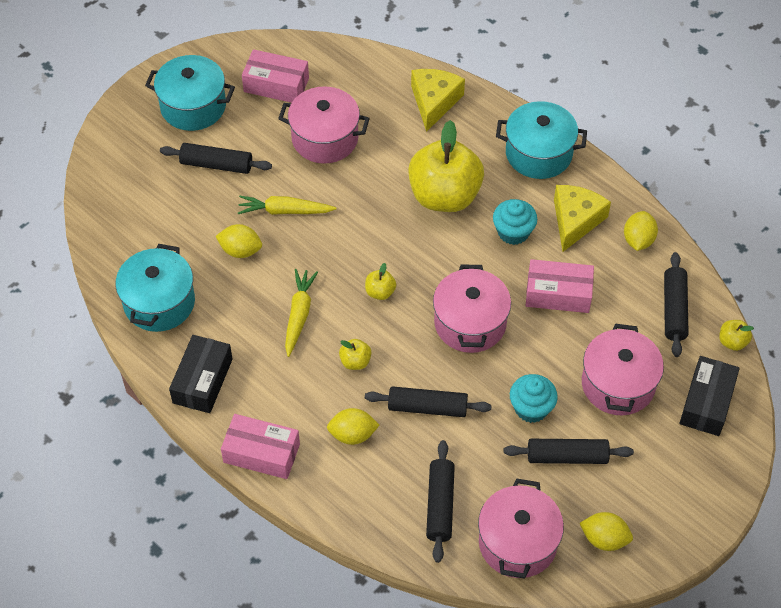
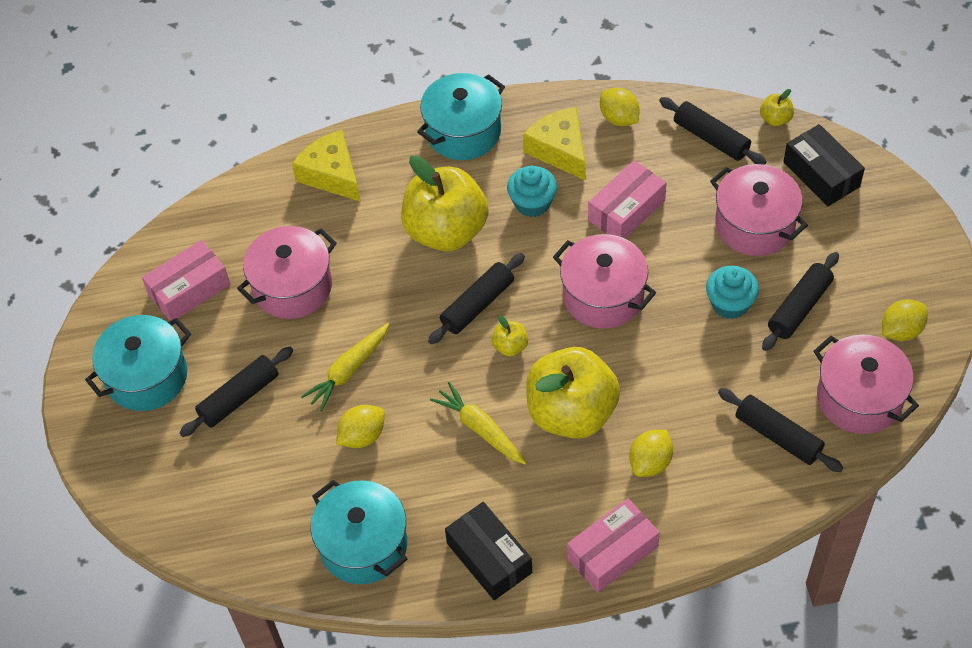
camera: 50 degrees left, 0 degrees up
(355, 361) = (571, 413): yellow apple -> yellow apple, size x2.49
(427, 407) = (667, 384): black rolling pin -> black rolling pin (477, 305)

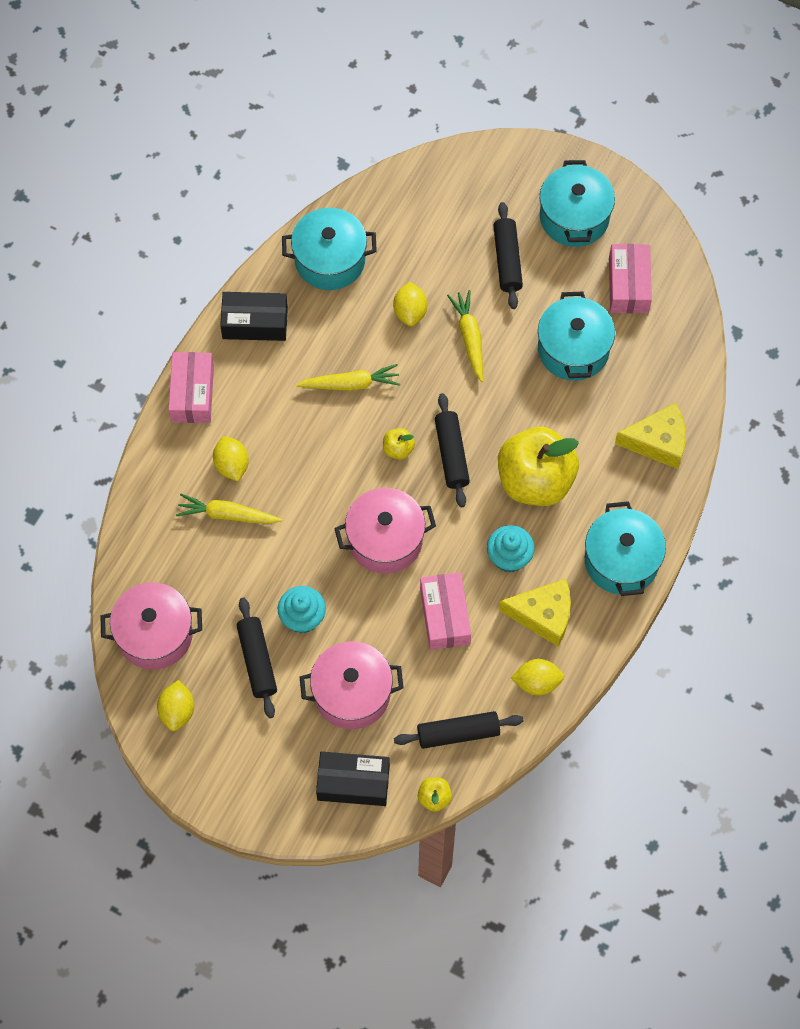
camera: 125 degrees right, 10 degrees up
(292, 287) = (573, 350): pink pot -> turquoise pot
(571, 413) = (312, 447): yellow apple -> none
(699, 429) = (227, 515): none -> yellow carrot
(778, 436) = (177, 559): black rolling pin -> none

